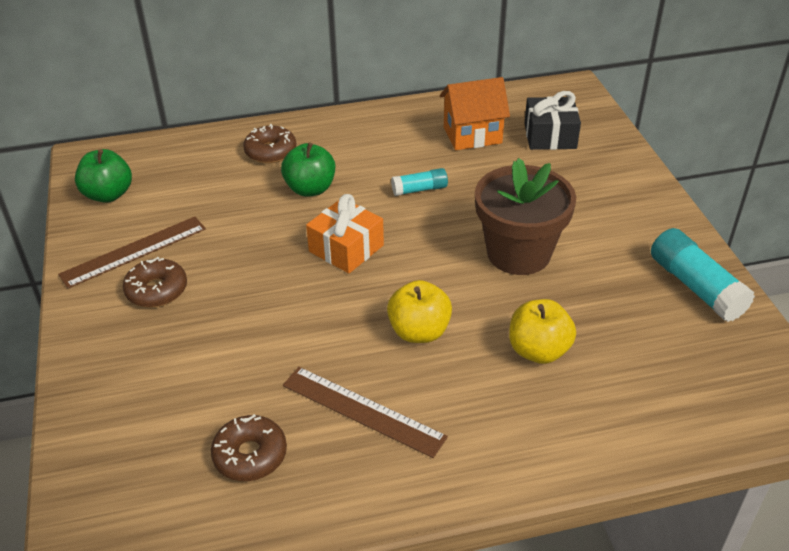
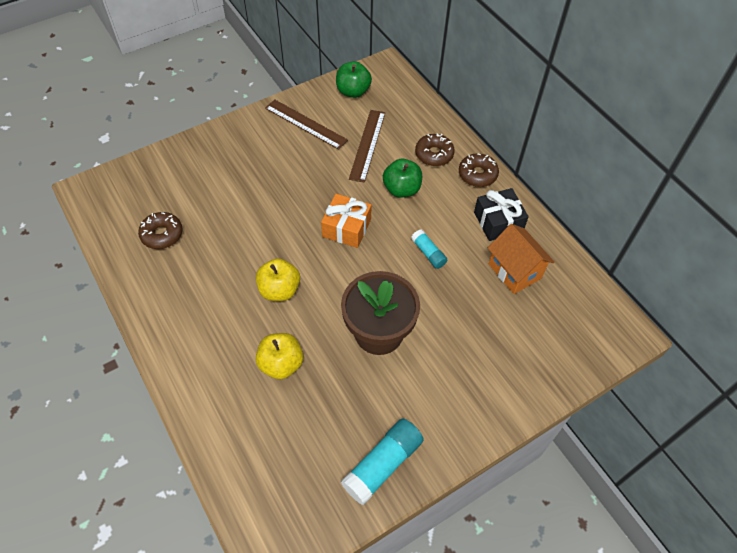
camera: 70 degrees right, 15 degrees up
(157, 290) = (276, 147): brown donut -> brown donut (477, 174)
(363, 410) = (205, 278): brown ruler -> brown ruler (367, 145)
(550, 136) = (541, 327): black gift -> black gift (498, 222)

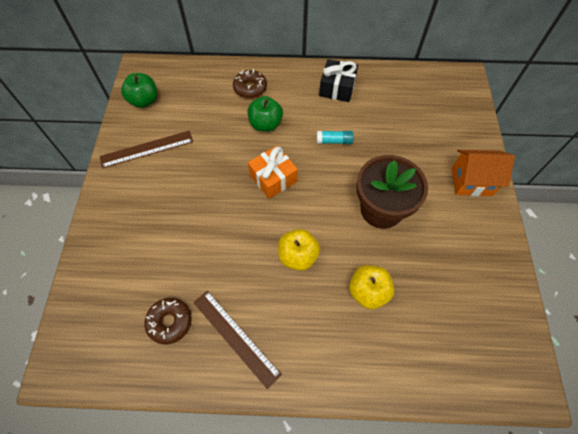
camera: 55 degrees left, 5 degrees up
(367, 145) = (206, 121): brown ruler -> brown ruler (236, 337)
(383, 464) = (491, 268): turquoise glue stick -> none
(477, 174) = (288, 75): brown donut -> none
(514, 271) = (383, 103): orange house -> orange house (471, 182)

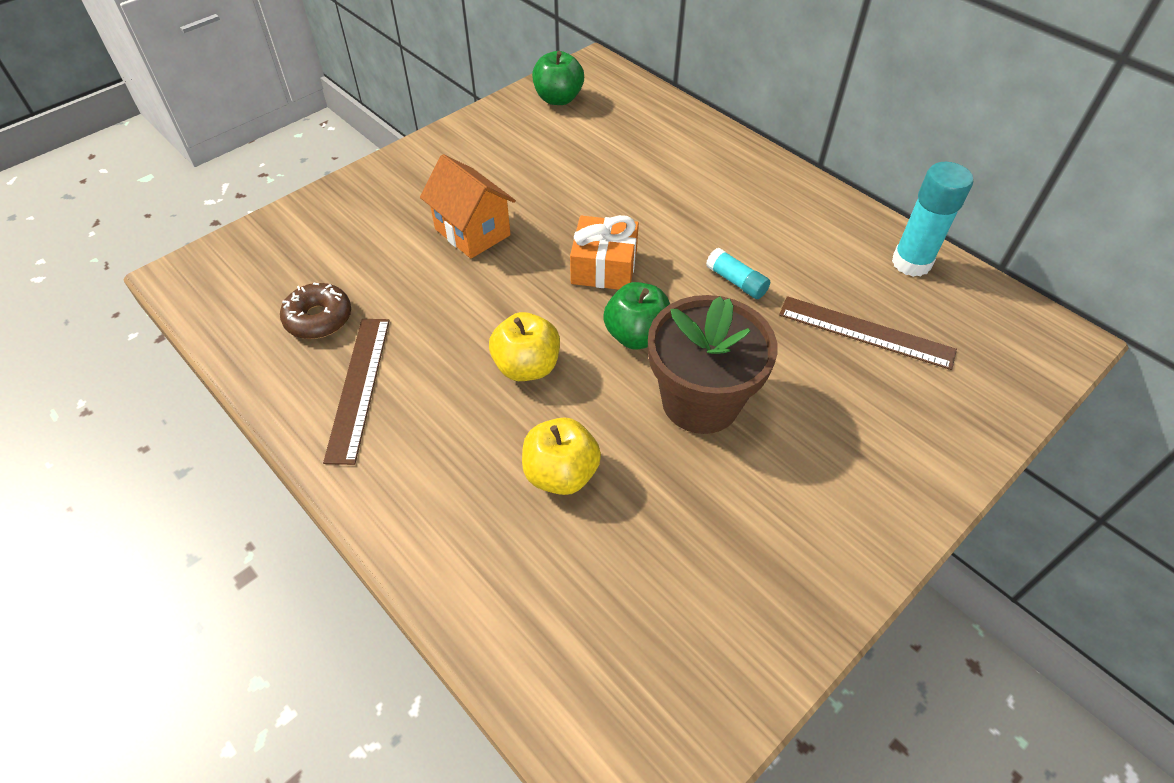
camera: 45 degrees right, 10 degrees down
(147, 149) = (502, 145): brown ruler -> brown ruler (865, 332)
(250, 88) = (698, 158): brown donut -> none
(265, 124) = (668, 206): green apple -> green apple (637, 336)
(337, 88) = (820, 227): black gift -> none
(386, 80) = (911, 263): none -> turquoise glue stick
(471, 182) = (889, 474): orange house -> orange house (472, 232)

